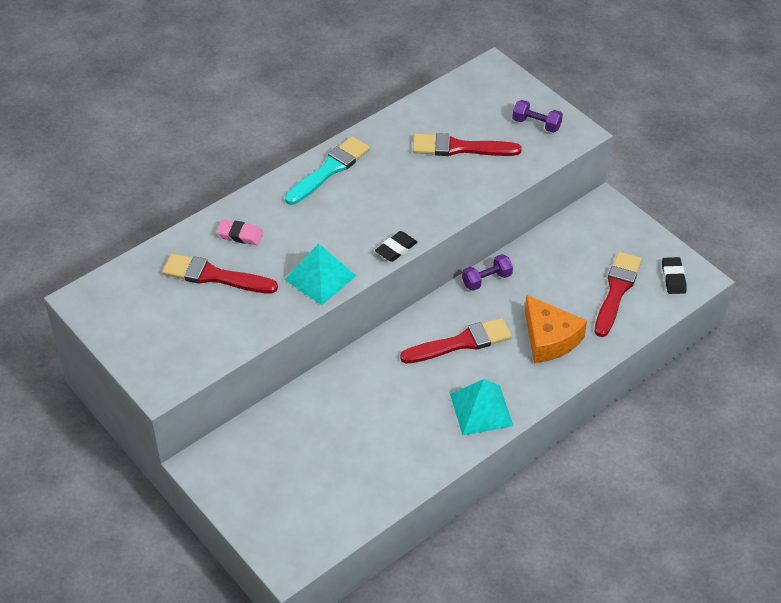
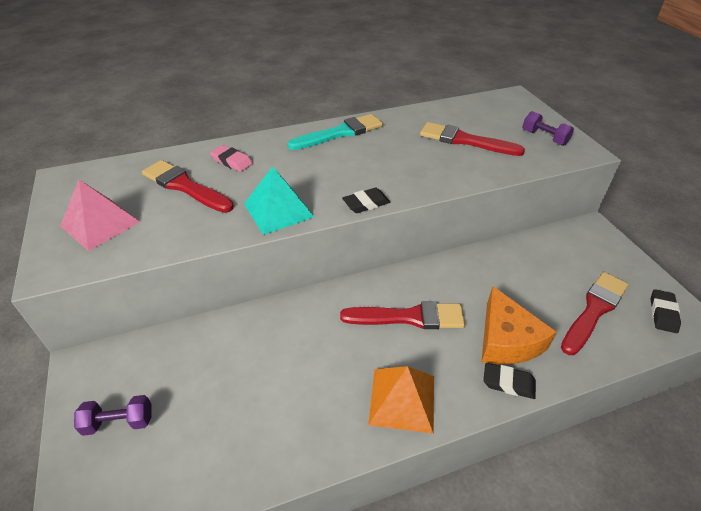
camera: 20 degrees right, 5 degrees down
(166, 335) = (100, 224): none -> pink pyramid
(481, 410) = (402, 399): turquoise pyramid -> orange pyramid
(486, 280) = (457, 264): purple dumbbell -> purple dumbbell (119, 422)
(559, 373) = (508, 383): none -> black eraser

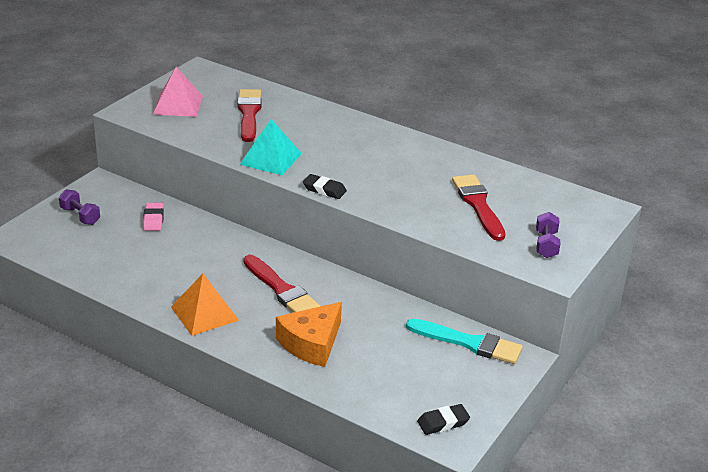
camera: 50 degrees right, 10 degrees down
(232, 161) = (300, 117): pink eraser -> pink eraser (153, 219)
(340, 133) = (401, 144): turquoise brush -> turquoise brush (468, 343)
(508, 383) = (269, 356): black eraser -> none
(594, 310) = (400, 381): red brush -> none

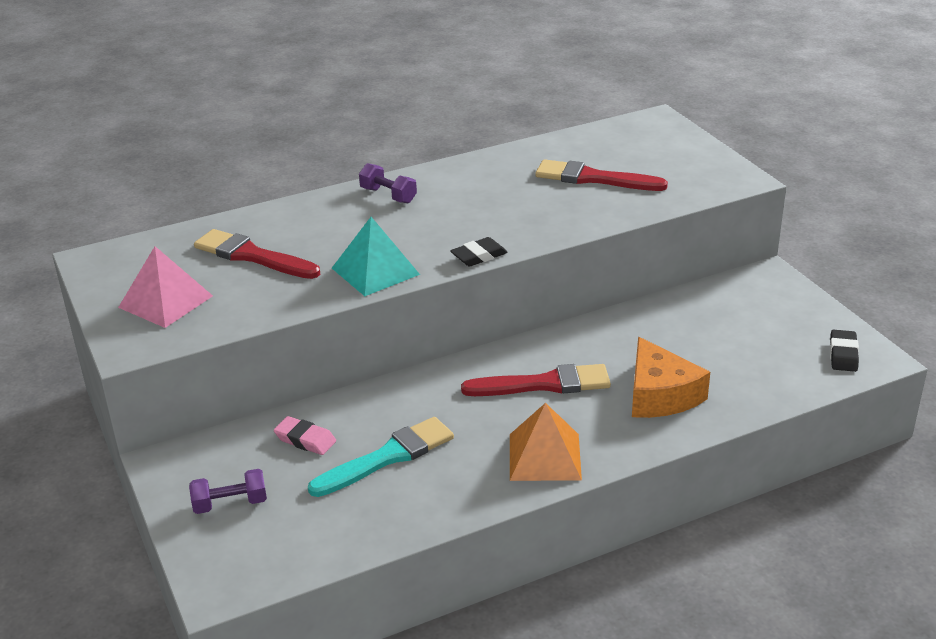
camera: 55 degrees left, 0 degrees up
(468, 343) = (727, 296): turquoise brush -> turquoise brush (387, 457)
(546, 245) = (693, 168): purple dumbbell -> purple dumbbell (388, 195)

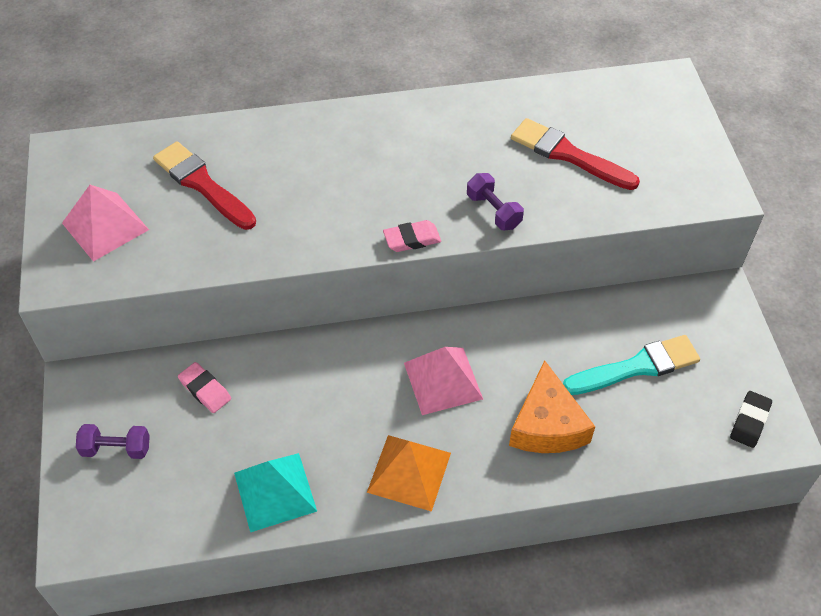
camera: 15 degrees right, 20 degrees up
(375, 271) = (307, 235): turquoise pyramid -> turquoise pyramid (275, 492)
(387, 457) = (269, 432): turquoise brush -> turquoise brush (636, 367)
(388, 195) = (358, 130): purple dumbbell -> purple dumbbell (493, 211)
(479, 256) = (412, 239): black eraser -> pink eraser
(543, 384) = (442, 380): red brush -> pink pyramid

